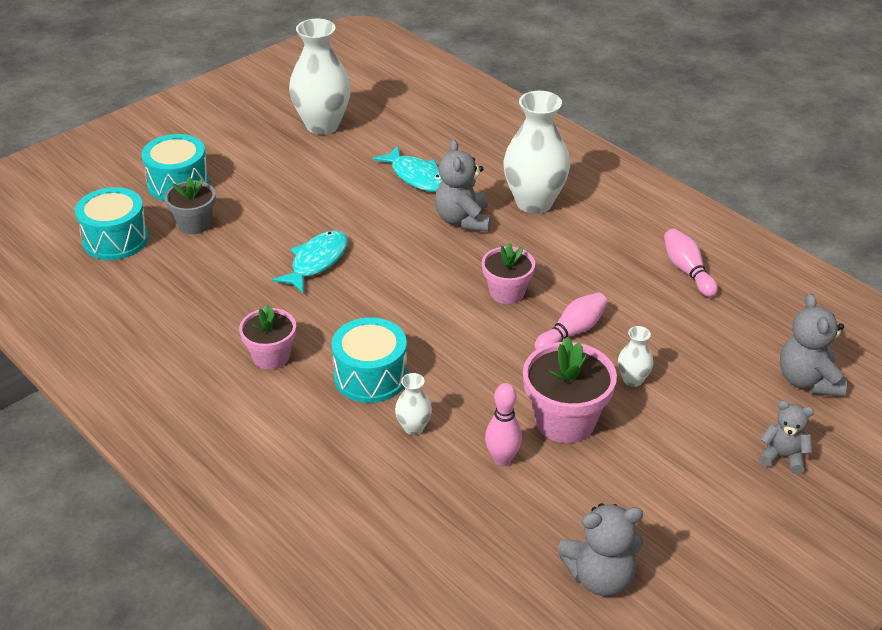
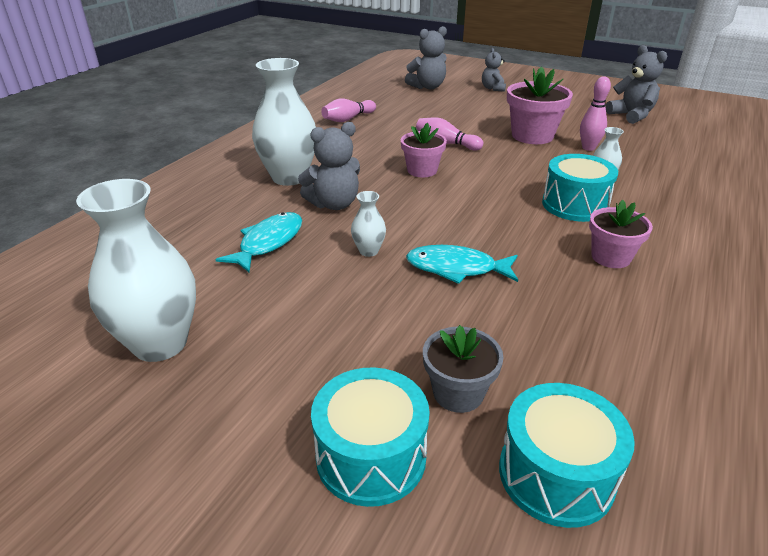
camera: 110 degrees left, 5 degrees down
(632, 380) = (473, 123): white vase -> white vase (368, 251)

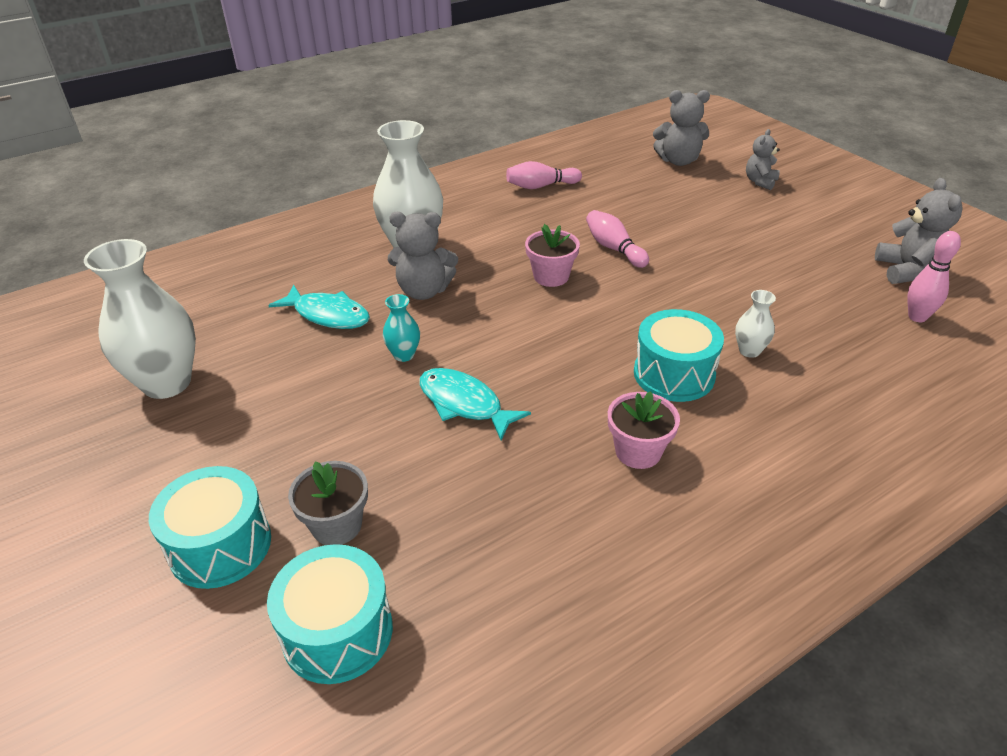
camera: 30 degrees right, 5 degrees up
(268, 242) = (328, 315): turquoise fish -> turquoise fish turned 60 degrees clockwise
(368, 251) = (404, 355): white vase -> turquoise vase
(532, 136) = (731, 265): pink flower pot -> none
(588, 148) = (784, 303): pink bowling pin -> pink bowling pin (917, 317)

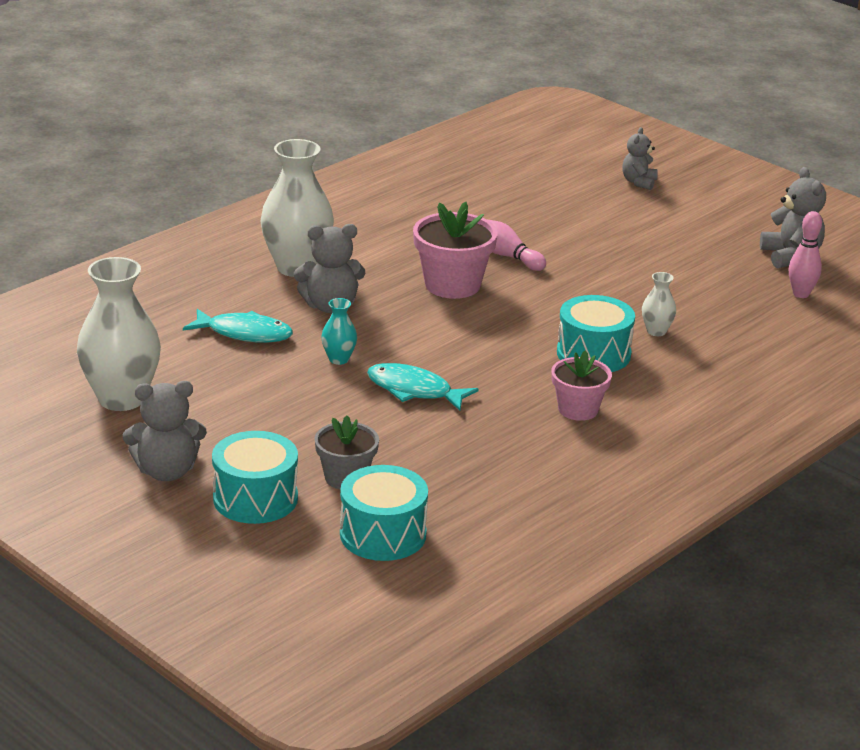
camera: 15 degrees left, 10 degrees down
(541, 186) = (407, 200): pink bowling pin -> none
(551, 276) = (452, 285): pink flower pot -> pink flower pot, size x1.54
(678, 161) = (548, 165): grey teddy bear -> grey teddy bear (166, 471)

